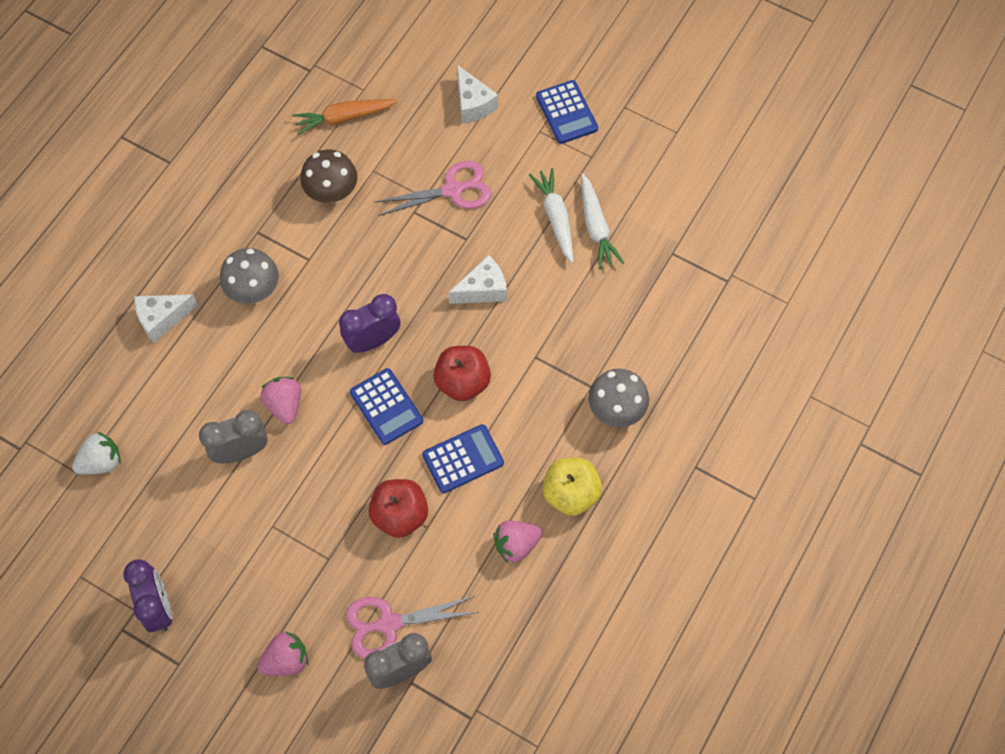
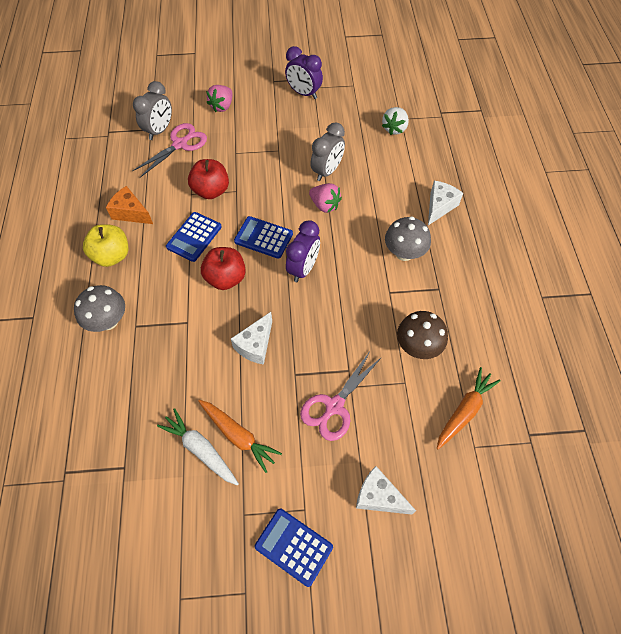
camera: 145 degrees right, 5 degrees down
(516, 545) = (131, 213): pink strawberry -> orange cheese
(555, 218) = (238, 436): white carrot -> orange carrot

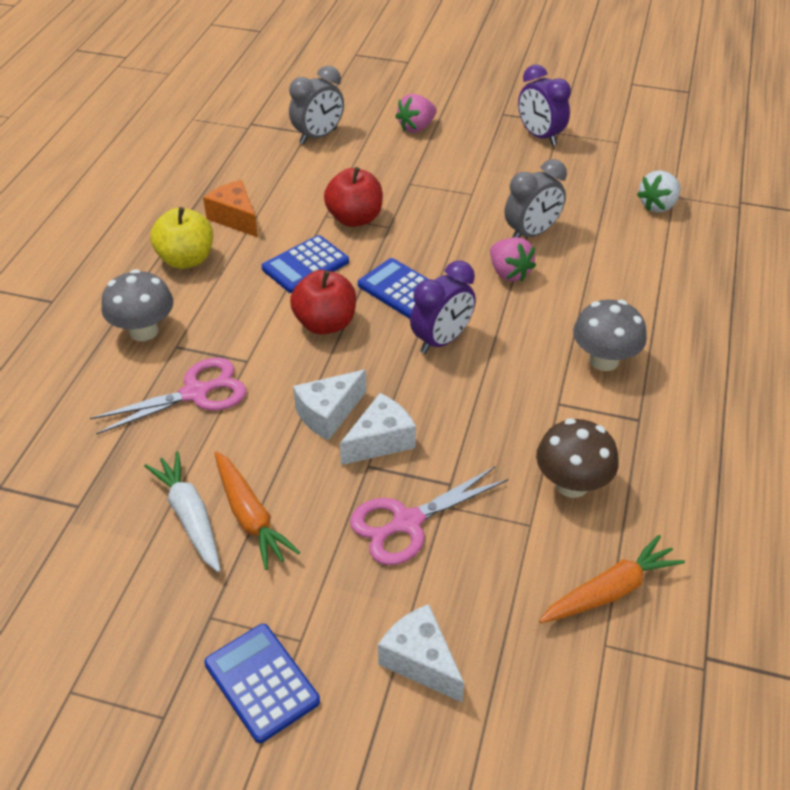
camera: 20 degrees right, 15 degrees down
(180, 144) = (338, 157): pink scissors -> pink scissors (195, 393)
(439, 206) = (686, 316): white cheese -> white cheese (380, 441)

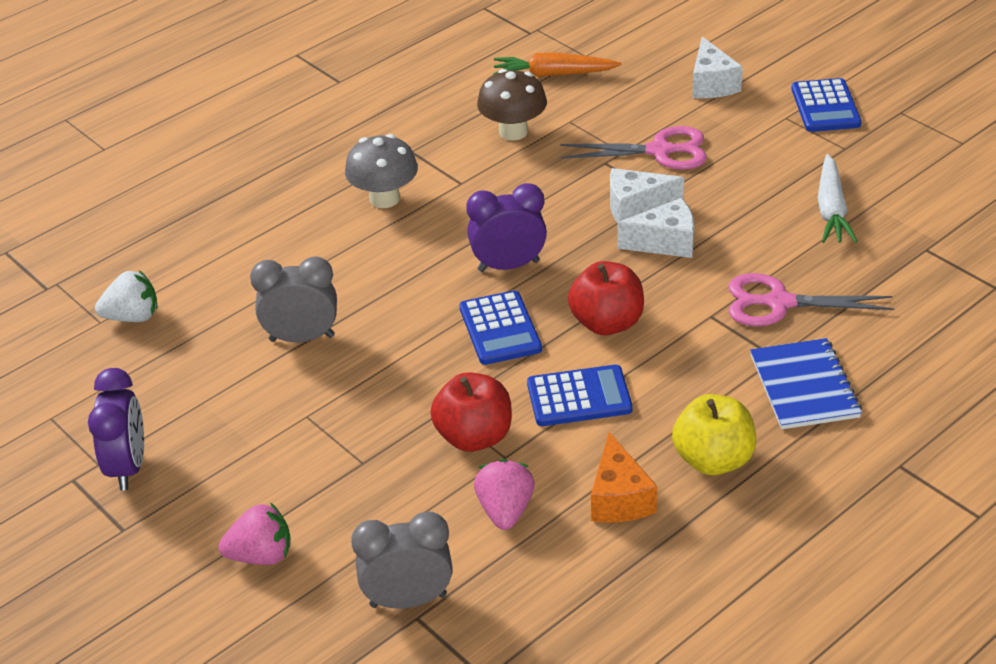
camera: 145 degrees left, 5 degrees down
(143, 331) = (804, 386): grey mushroom -> blue notebook
(250, 517) = (781, 194): orange carrot -> none
(509, 273) = (375, 305): pink strawberry -> pink strawberry (505, 510)

